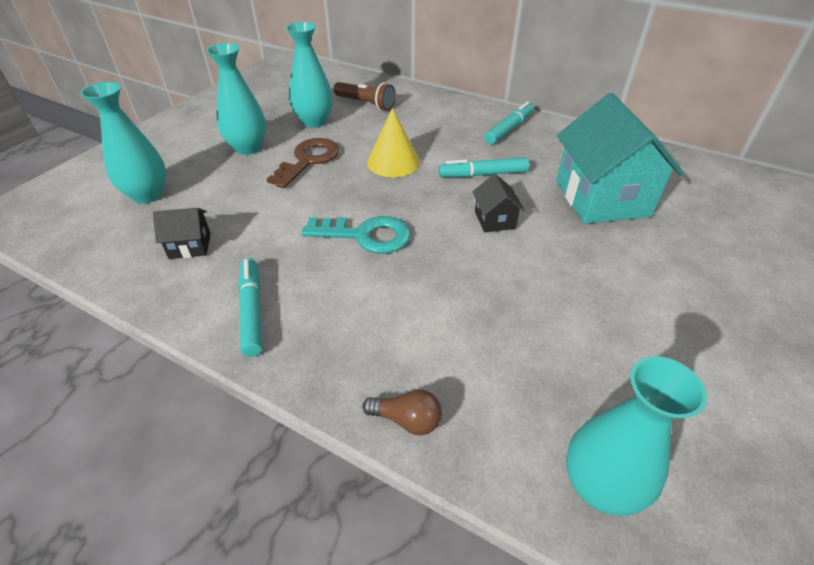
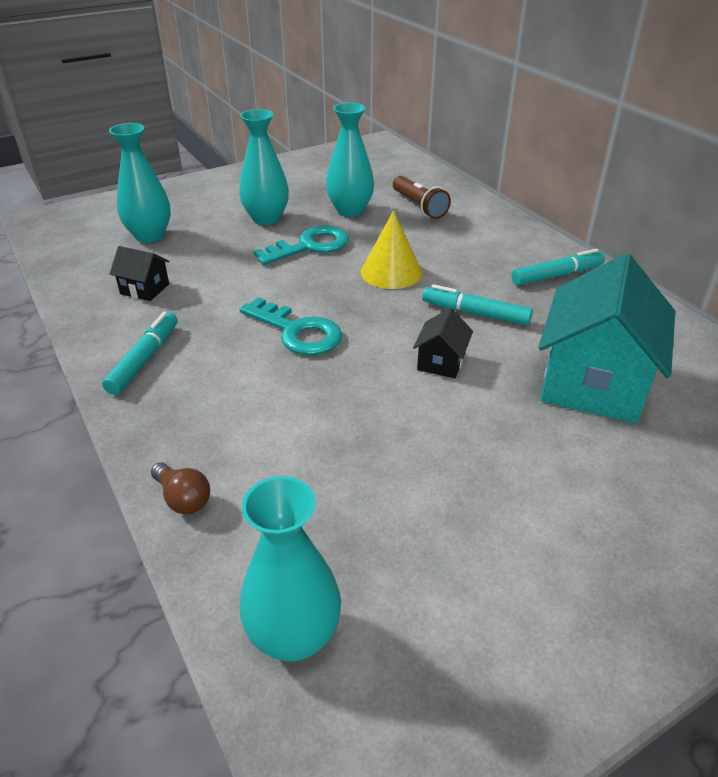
camera: 30 degrees right, 5 degrees down
(308, 160) = (310, 246): brown key -> turquoise key

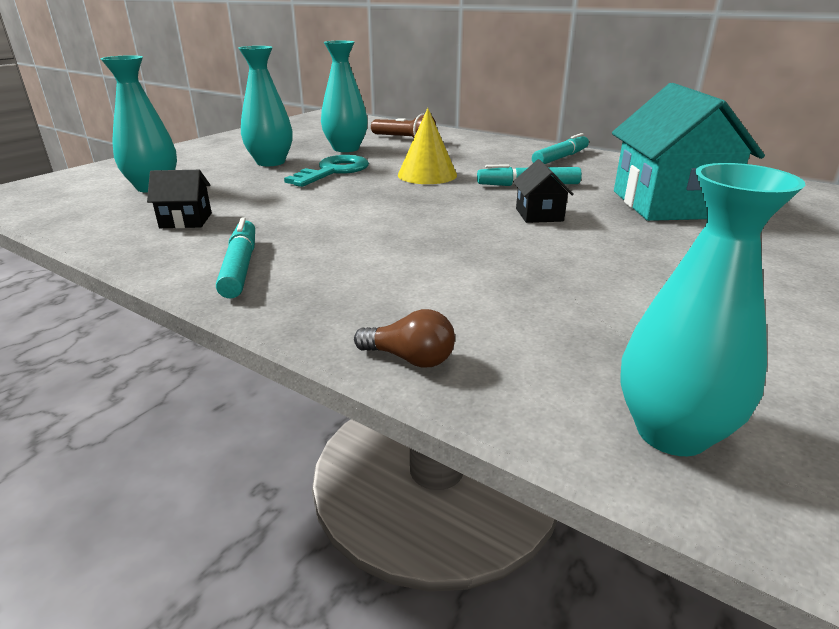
camera: 25 degrees left, 10 degrees down
(297, 332) = (386, 220): turquoise key -> none

